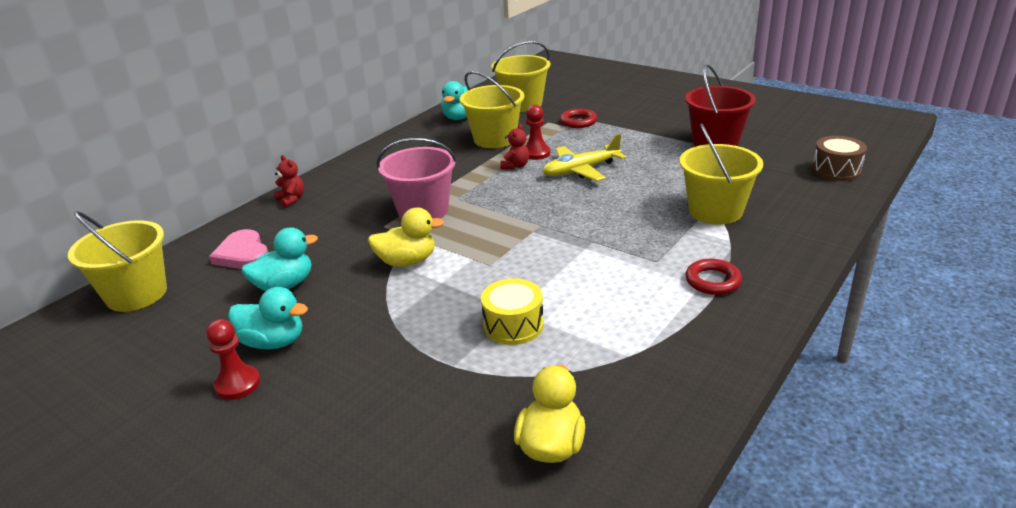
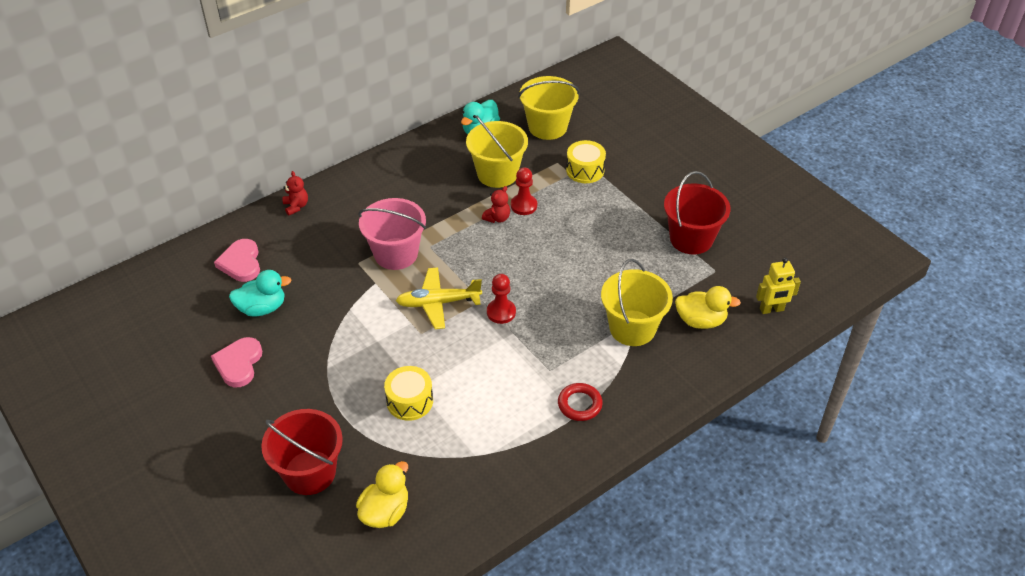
camera: 15 degrees right, 15 degrees up
(137, 294) = (155, 284): yellow bucket -> none
(238, 384) = (205, 395): red pawn -> red pawn (501, 312)
(273, 342) = (239, 364): turquoise duck -> pink heart
(407, 261) = (360, 310): yellow duck -> yellow duck (700, 321)
(421, 430) = (310, 472): none -> red bucket
(578, 122) = (585, 170): red ring -> yellow drum
(581, 170) = (550, 241): yellow plane -> yellow plane (438, 303)
(836, 170) = (771, 310): brown drum -> yellow robot

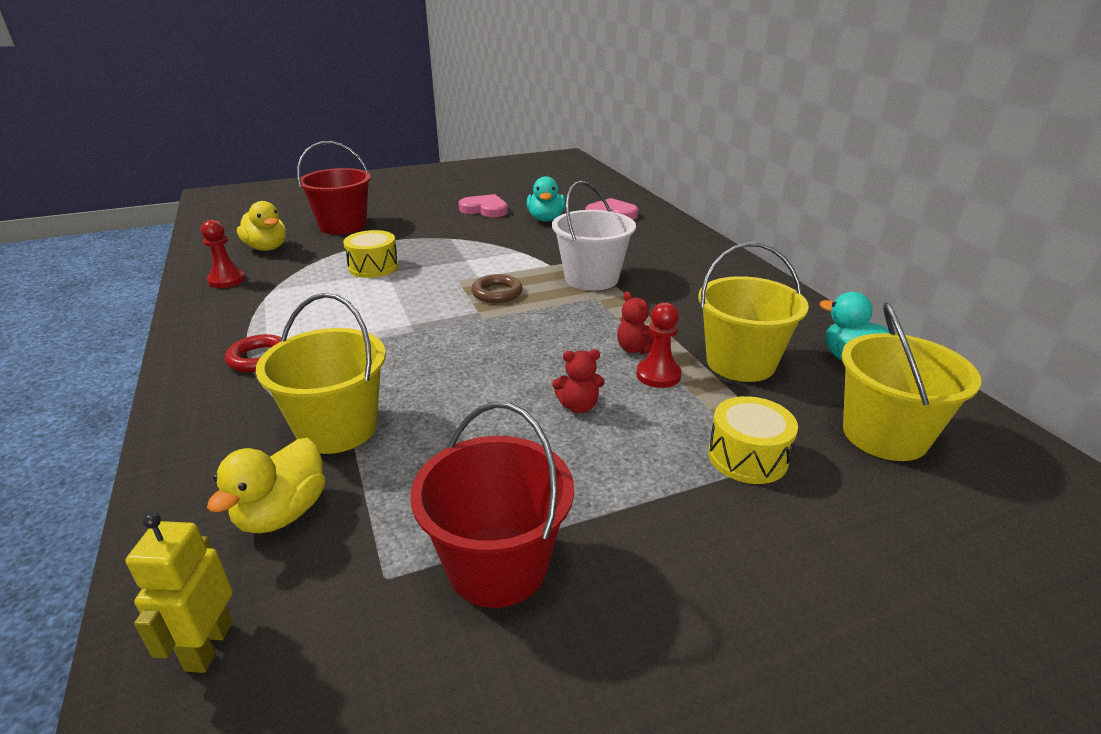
camera: 105 degrees right, 15 degrees down
(296, 206) = (689, 238): red teddy bear -> red teddy bear (578, 406)
(396, 254) = (591, 278): pink bucket -> white bucket
(438, 303) = (497, 293): yellow plane -> brown ring
(501, 312) = (453, 328): red pawn -> red pawn (227, 280)

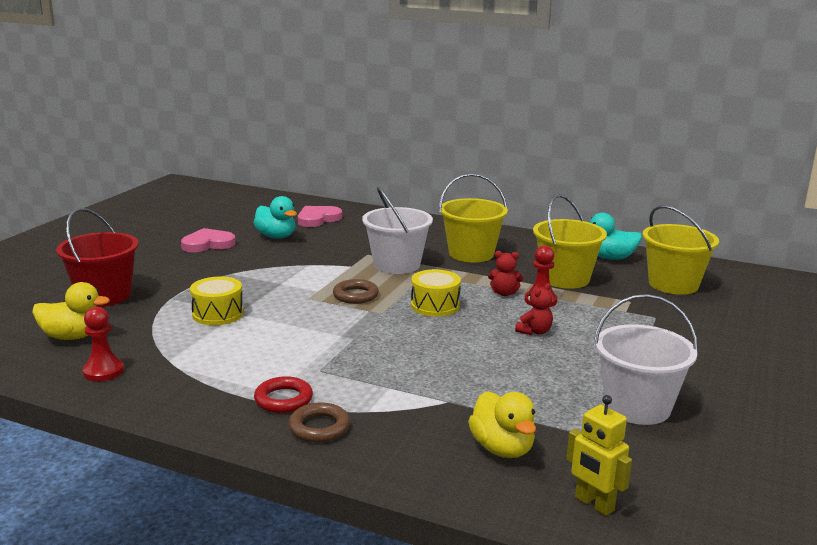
camera: 45 degrees left, 10 degrees down
(225, 396) = (319, 427): none -> brown ring
(337, 428) = (435, 403): yellow bucket -> yellow bucket (471, 254)
(497, 565) = (637, 407): red bucket -> white bucket
(747, 457) = (643, 317): yellow drum -> yellow drum (435, 305)

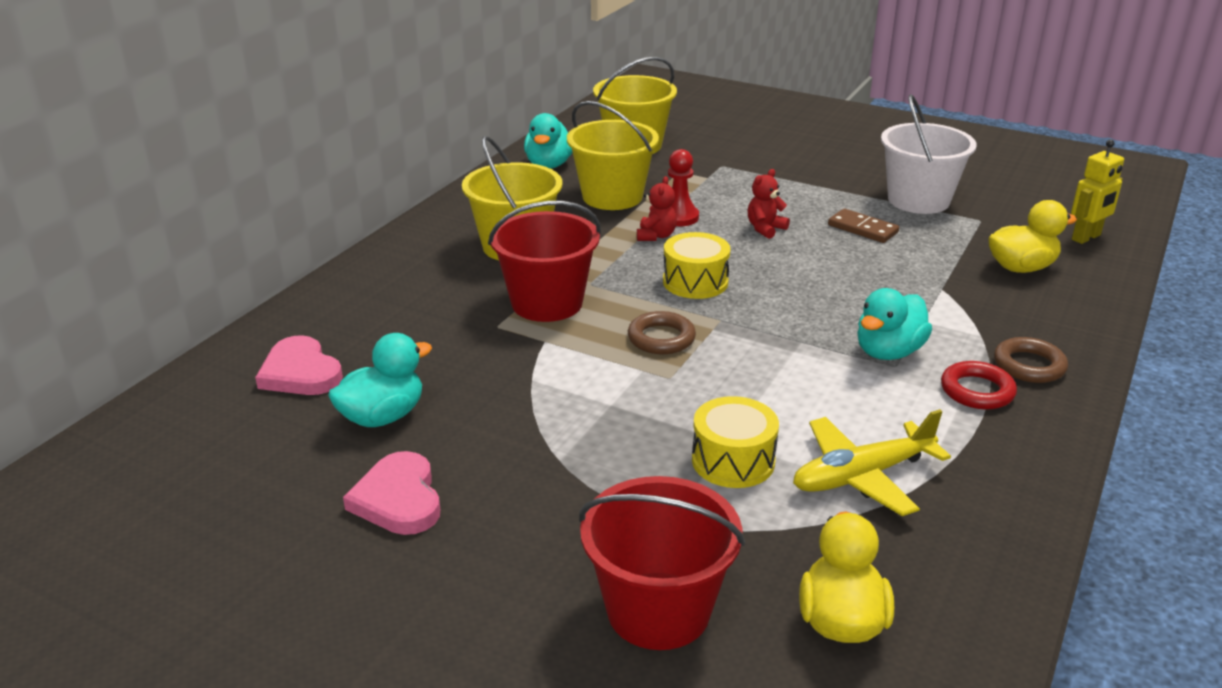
camera: 85 degrees left, 10 degrees up
(103, 371) = (954, 559): red pawn -> none
(192, 349) = (861, 476): none -> yellow plane
(340, 369) = (888, 352): none -> turquoise duck
(397, 265) = (547, 303): white bucket -> red bucket
(534, 332) = (765, 229): red teddy bear -> red teddy bear turned 90 degrees counterclockwise
(554, 373) = (862, 229): none -> brown domino

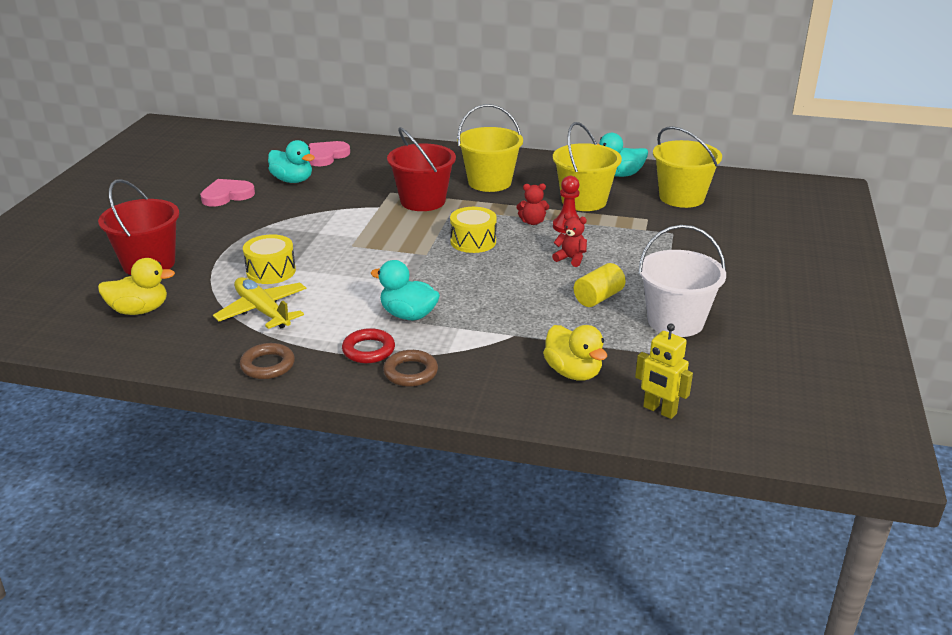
camera: 75 degrees right, 0 degrees up
(661, 338) = (395, 238): brown ring -> brown ring (268, 365)
(862, 229) = (598, 298): brown domino -> yellow cylinder

